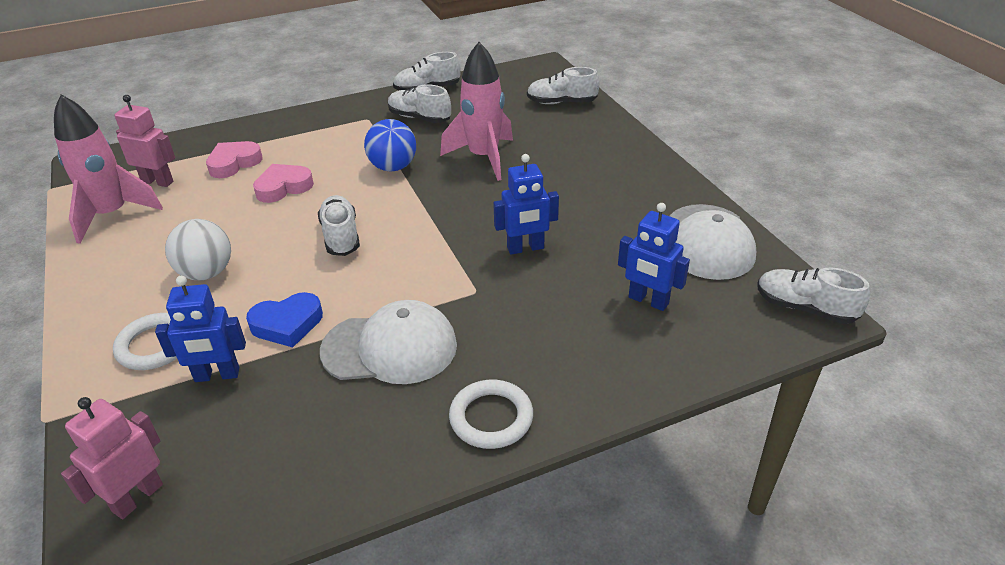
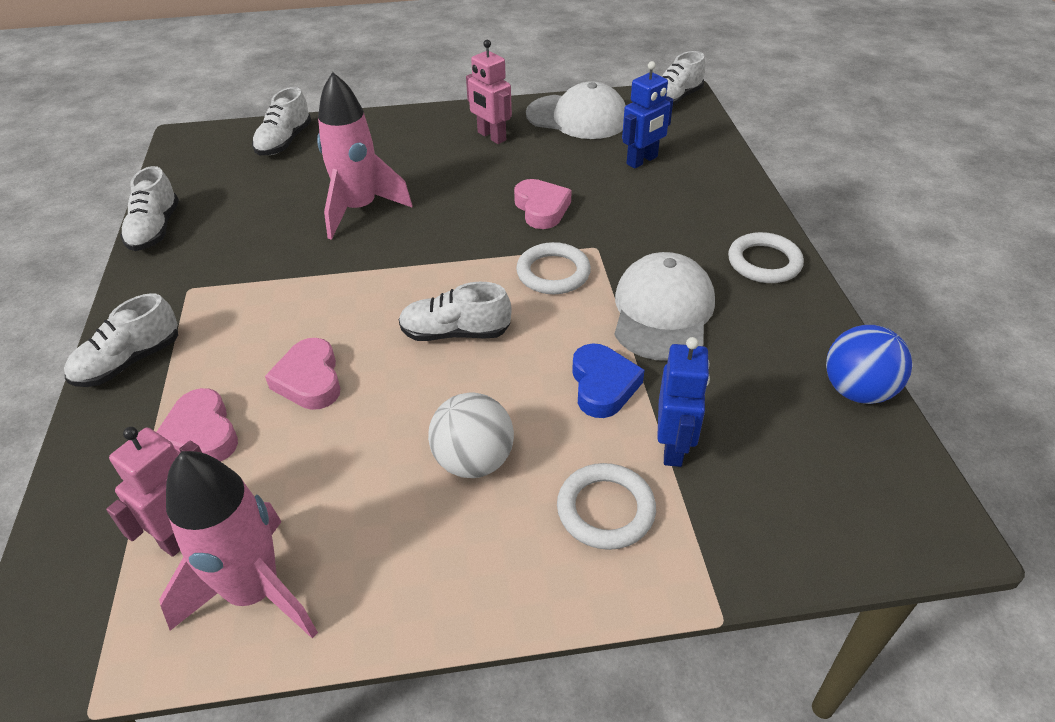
camera: 75 degrees left, 5 degrees up
(137, 497) = (846, 510): pink robot -> pink robot (491, 136)
(393, 167) = (330, 278): blue ball -> blue ball (857, 391)
(419, 118) = (226, 245): white shoe -> white shoe (129, 362)
(430, 272) = (553, 273): none -> white ring
(525, 248) = (541, 209): blue robot -> pink heart

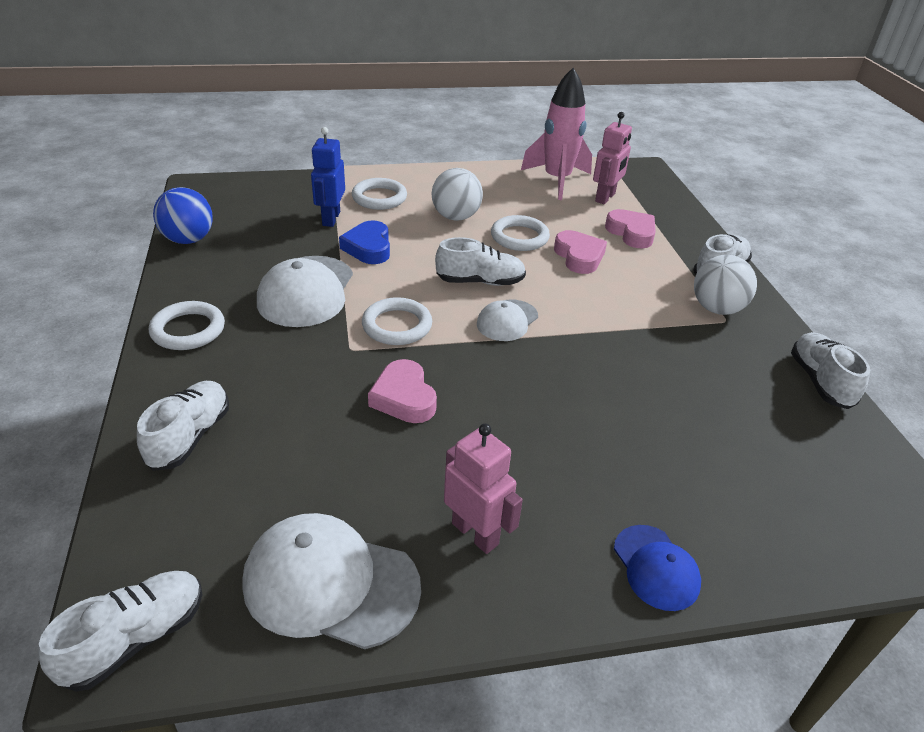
camera: 175 degrees right, 5 degrees down
(185, 304) = (716, 309): none -> white ball
(284, 142) = (788, 527): white shoe -> white shoe (190, 437)
(359, 209) = (615, 402): pink rocket -> none
(382, 417) = (519, 237): none -> white ring
(384, 125) = (656, 567): none -> blue cap
(434, 282) = (507, 320): none -> white cap
(642, 161) = (256, 474): blue robot -> none

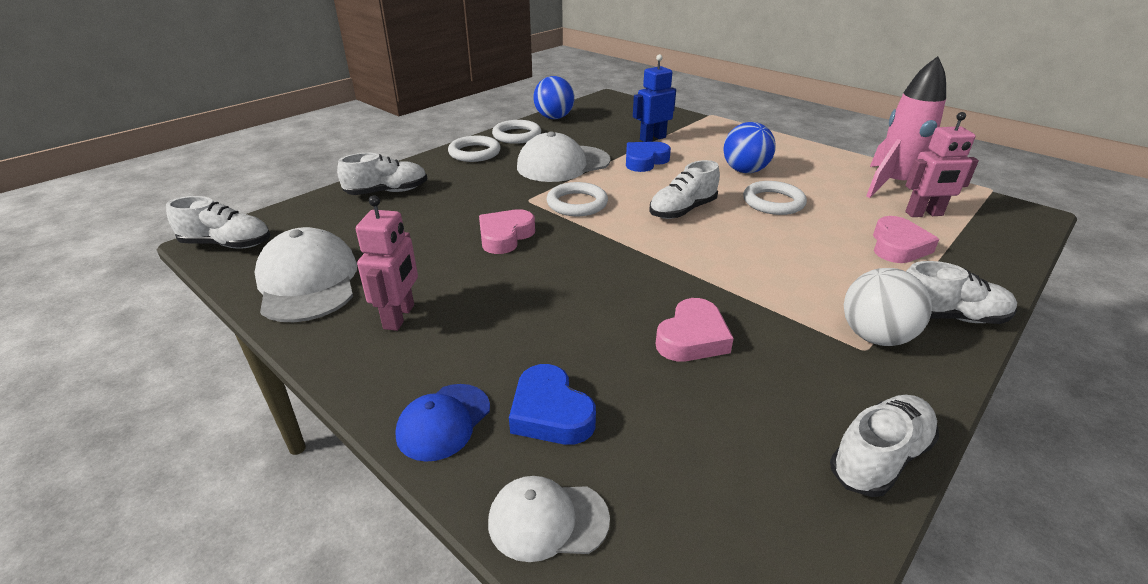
camera: 55 degrees right, 5 degrees down
(379, 198) = (709, 140): white ring -> white ring (517, 135)
(456, 217) = (745, 171): white ball -> blue ball
(480, 281) = (682, 210): white shoe -> white shoe turned 90 degrees clockwise
(507, 320) = (654, 239): white cap -> white cap (547, 520)
(579, 257) = (802, 235): pink heart -> pink heart (692, 338)
(687, 499) = (550, 413): none -> blue heart

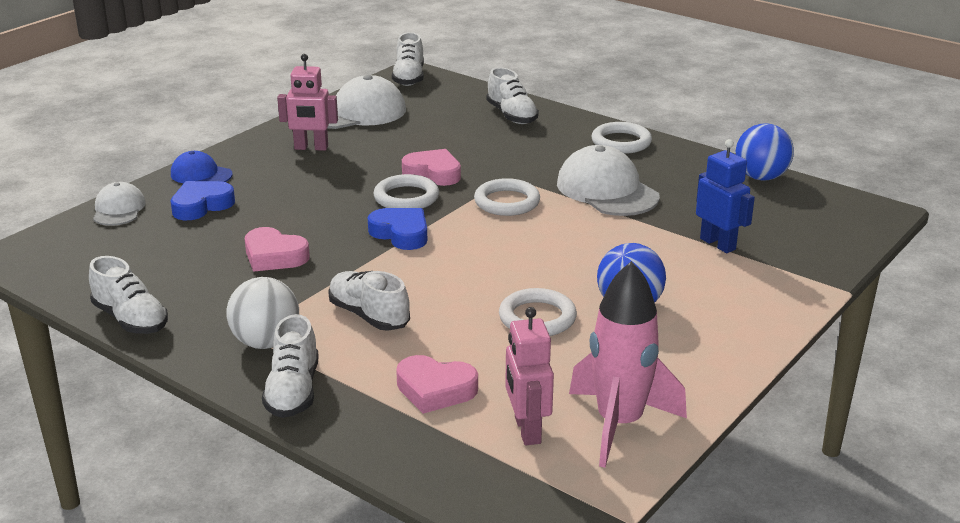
camera: 85 degrees right, 5 degrees down
(517, 135) = (684, 159): white ring -> white ring (406, 197)
(645, 161) = (636, 238): blue heart -> blue heart (401, 233)
(682, 210) = (502, 259): white shoe -> white shoe (369, 315)

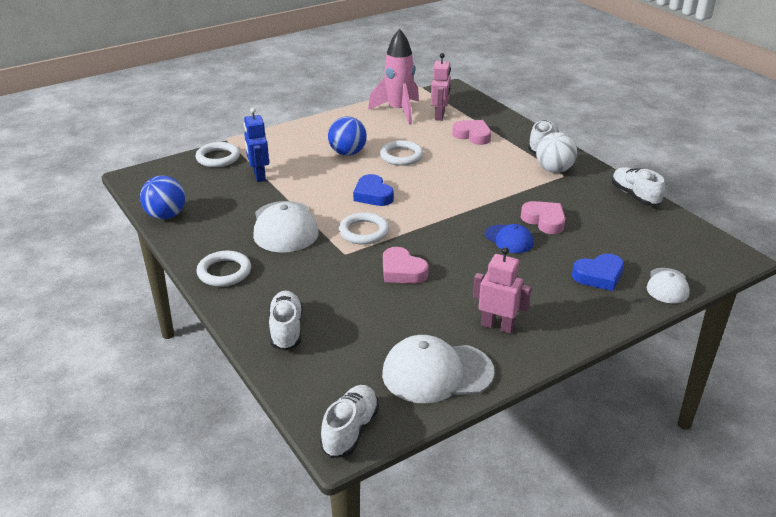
camera: 160 degrees left, 5 degrees up
(201, 174) = (602, 312): blue cap -> blue cap (509, 239)
(369, 315) = (493, 173): white shoe -> none
(401, 233) = (453, 221): blue heart -> blue heart (373, 195)
(406, 197) = (435, 251): white ring -> white ring (218, 158)

